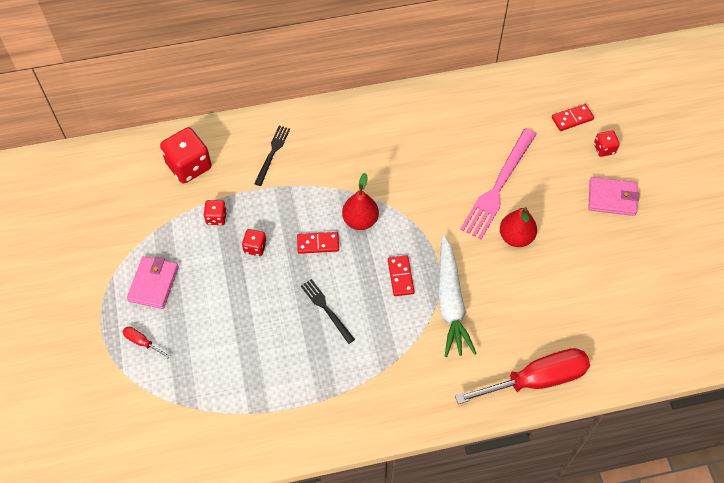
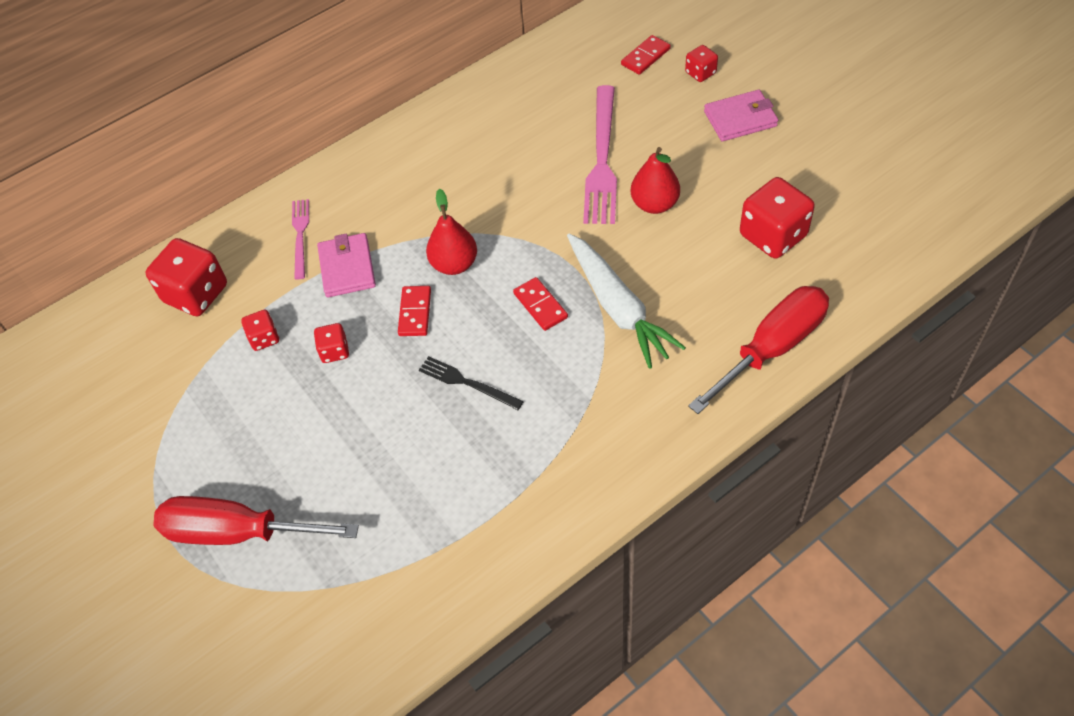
camera: 20 degrees left, 5 degrees down
(142, 342) = (237, 532): red screwdriver -> red screwdriver, size x2.43
(153, 284) = (218, 453): pink wallet -> pink wallet (347, 268)
(272, 153) = (300, 235): black fork -> pink fork
(318, 243) = (415, 312): red domino -> red domino turned 60 degrees counterclockwise
(584, 298) = (773, 235): none -> red dice

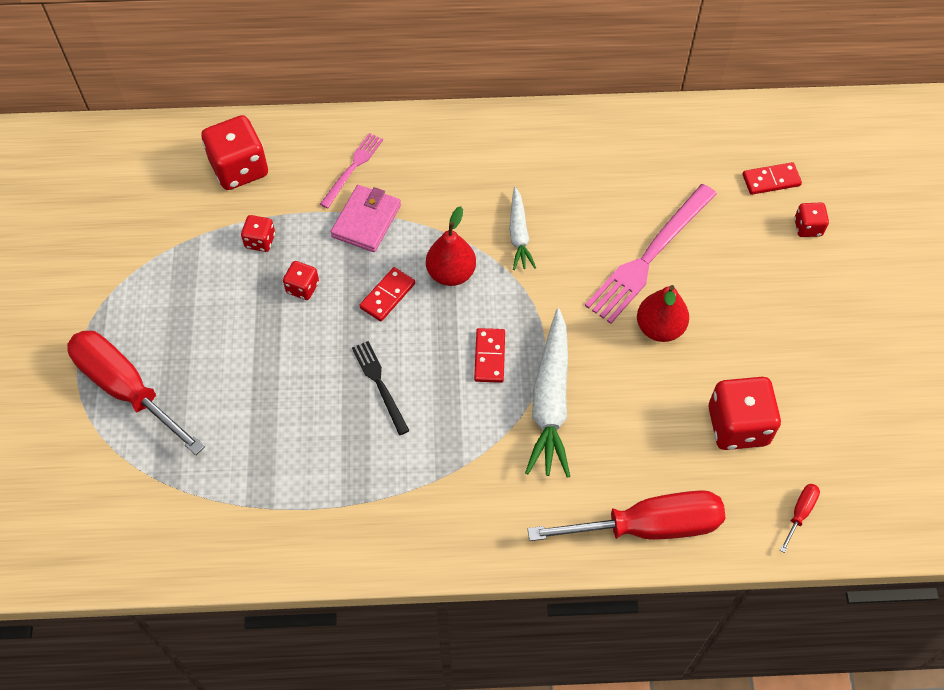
camera: 30 degrees right, 5 degrees up
(485, 203) = (519, 234): none -> white carrot
(740, 119) = (805, 295): pink wallet -> none
(870, 266) = (800, 513): none -> red screwdriver

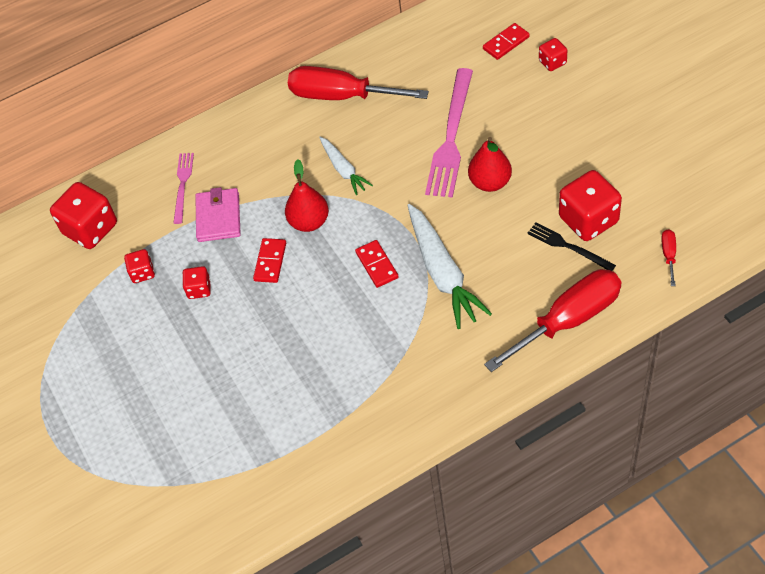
camera: 20 degrees left, 5 degrees down
(126, 388) = (103, 433): red screwdriver -> red screwdriver (341, 96)
(379, 384) = (305, 327): black fork -> black fork (568, 246)

